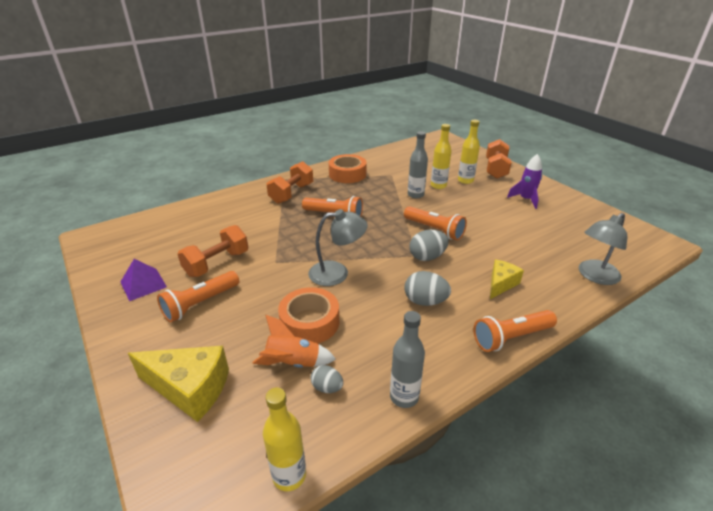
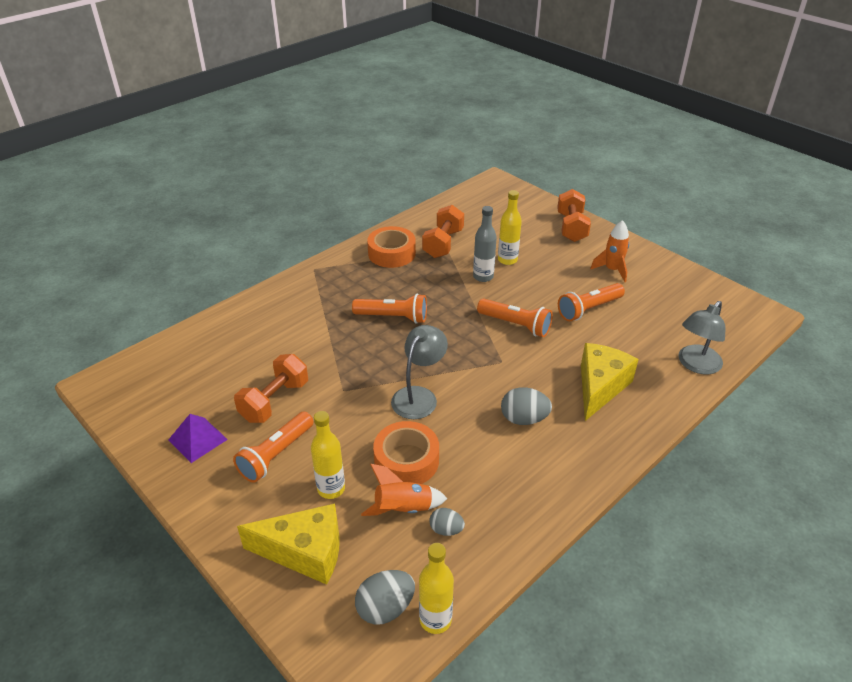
camera: 10 degrees left, 5 degrees up
(291, 193) = (330, 291): orange dumbbell -> orange dumbbell (443, 243)
(337, 273) = (419, 396): grey lamp -> grey lamp turned 45 degrees counterclockwise
(404, 397) = (525, 527): grey bottle -> none
(427, 257) = (514, 362): grey egg -> grey egg (385, 608)
(465, 180) = (538, 249): yellow bottle -> yellow bottle (331, 489)
(501, 284) = (600, 387): yellow cheese -> yellow cheese, size x1.66
(511, 337) = (619, 449): orange flashlight -> orange flashlight (588, 309)
(525, 199) = (612, 270): purple rocket -> orange rocket

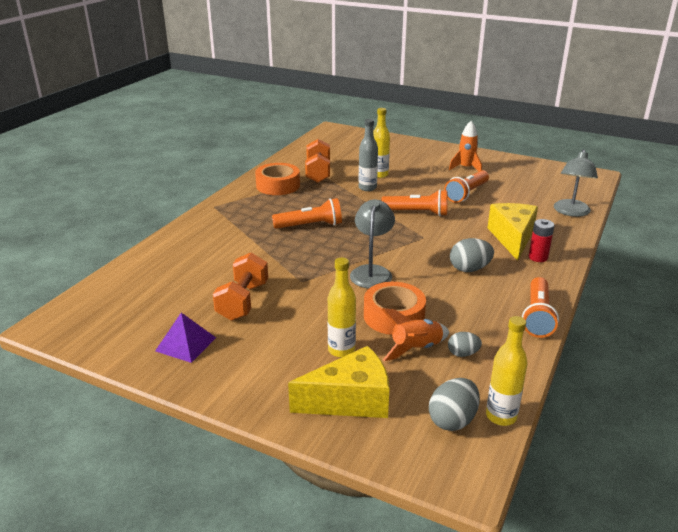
camera: 20 degrees left, 10 degrees down
(276, 455) = (272, 338): orange flashlight -> orange flashlight (537, 316)
(571, 227) = (415, 148): orange dumbbell -> none
(611, 422) = (538, 257): none -> red battery

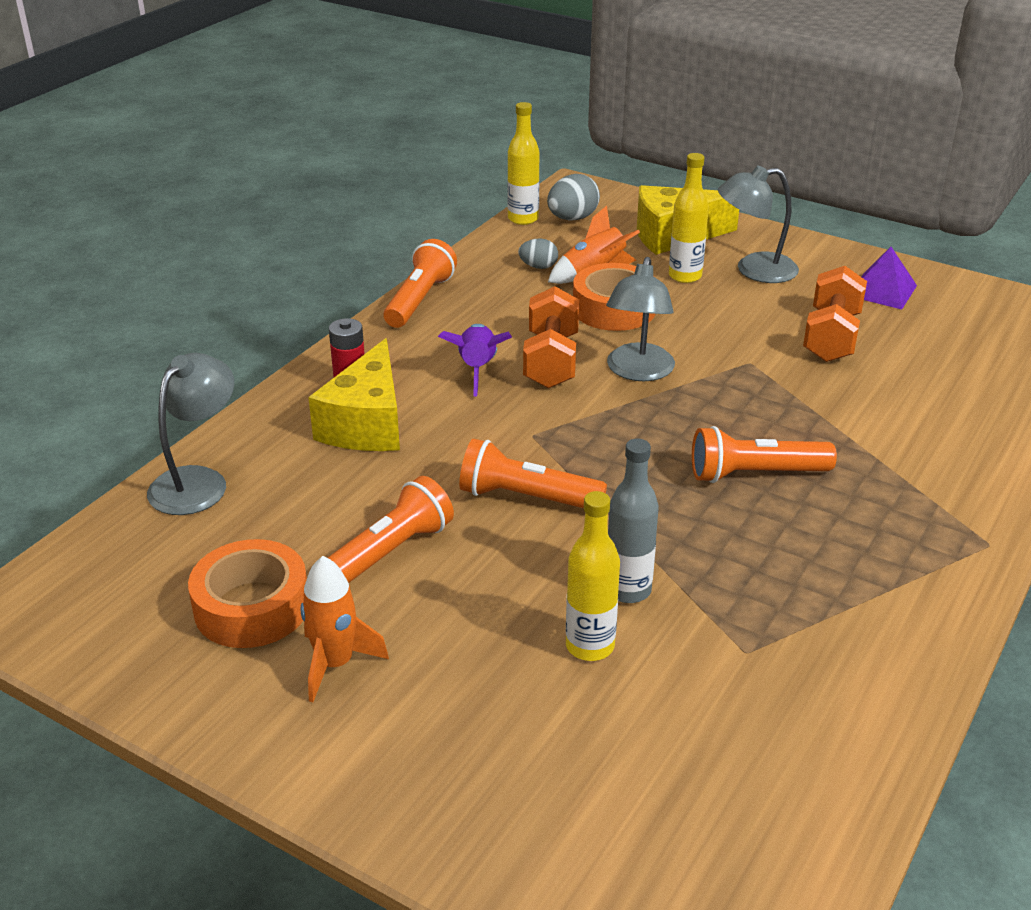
camera: 175 degrees left, 5 degrees up
(278, 185) = (862, 614): orange tape -> orange tape (252, 607)
(283, 360) = (754, 270): none -> grey lamp
(318, 173) = (763, 667): orange dumbbell -> orange dumbbell (551, 361)
(469, 269) = (477, 369): grey egg -> purple rocket

